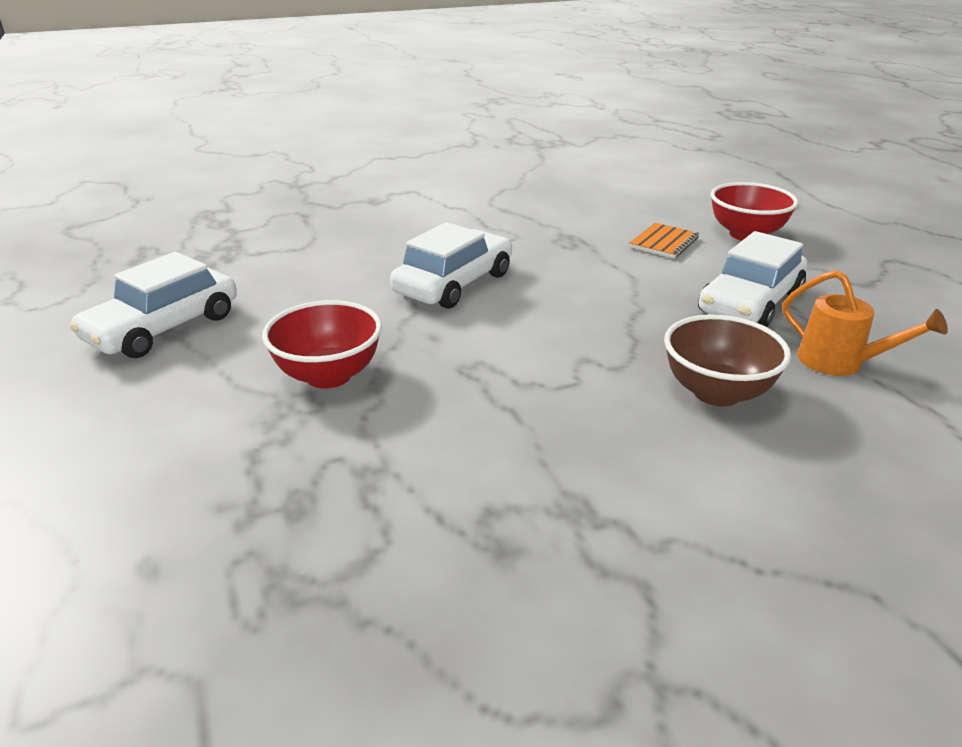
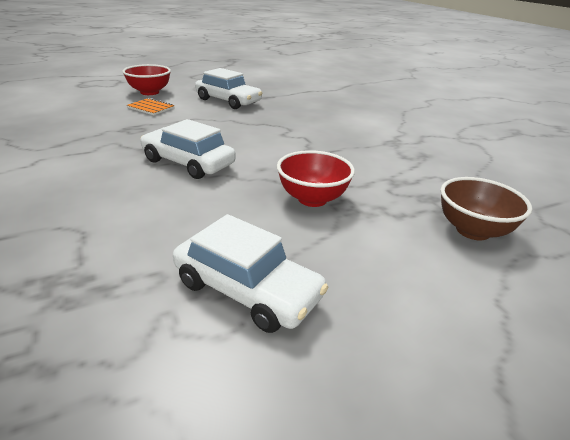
camera: 95 degrees left, 0 degrees up
(716, 392) = (306, 115): brown bowl -> brown bowl (472, 230)
(840, 363) = (280, 96): orange watering can -> none

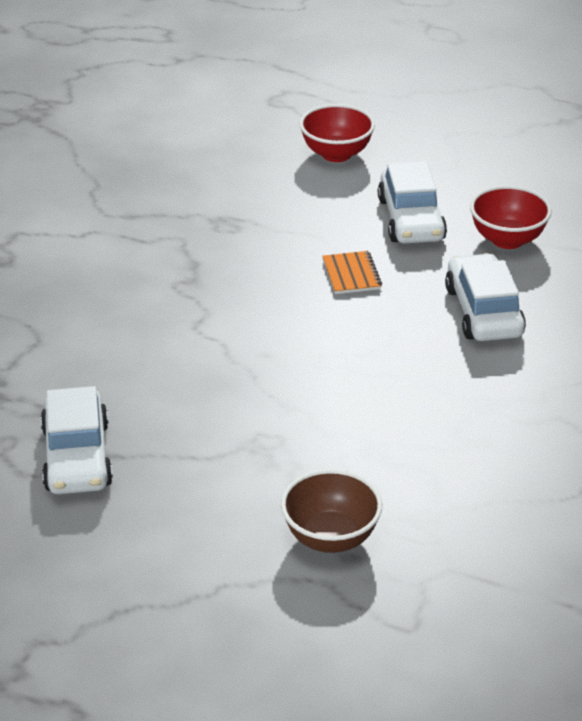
camera: 50 degrees right, 5 degrees up
(151, 108) = (294, 191): orange notebook -> orange notebook (351, 274)
(188, 163) = (210, 307): white car -> white car (483, 312)
(312, 199) = (251, 417): red bowl -> red bowl (507, 240)

